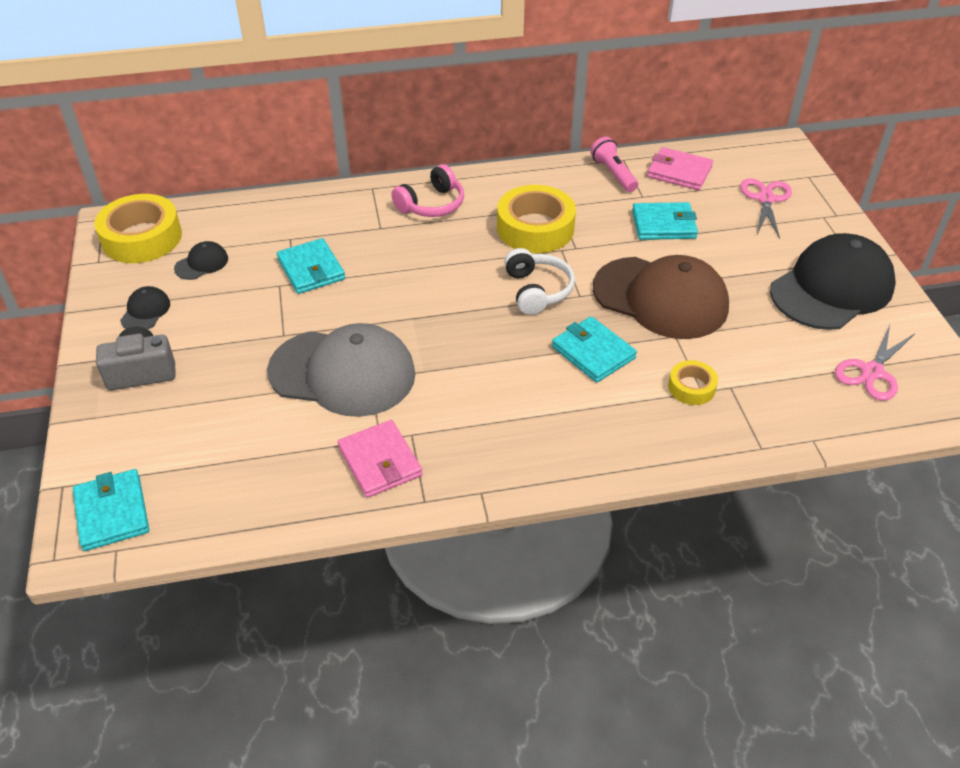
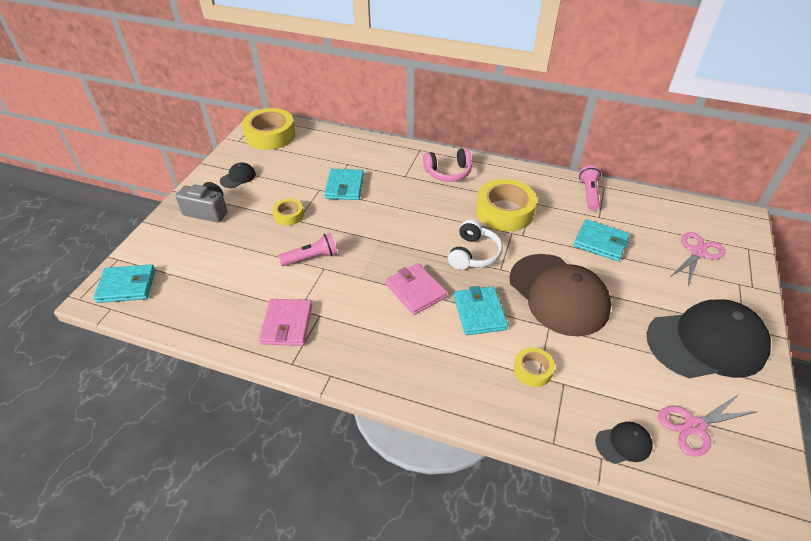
camera: 30 degrees right, 0 degrees up
(112, 512) = (127, 286): turquoise wallet -> turquoise wallet turned 75 degrees clockwise
(202, 263) = (288, 161): black cap -> black cap (623, 443)
(266, 333) = (289, 215): none -> yellow tape
(343, 373) = (311, 258): grey cap -> pink flashlight
(679, 172) = (640, 209): pink wallet -> pink wallet (416, 291)

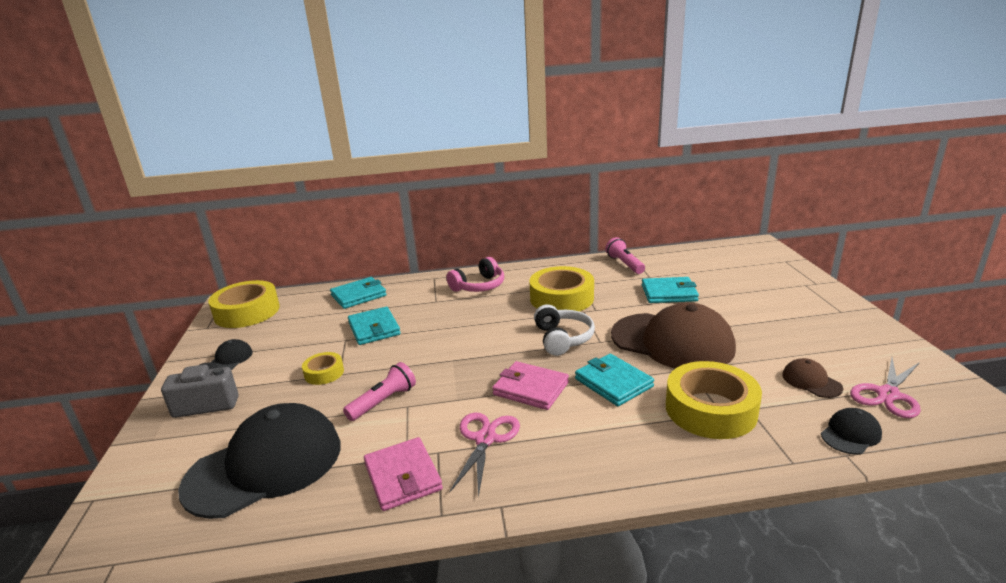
camera: 25 degrees left, 20 degrees down
(127, 286) = (127, 525): turquoise wallet -> turquoise wallet (359, 295)
(532, 370) = (710, 409): yellow tape -> yellow tape, size x1.95
(640, 383) = (811, 381): none -> brown cap
(698, 253) = (752, 275): pink scissors -> pink scissors (485, 439)
(706, 343) = (827, 331): black cap -> black cap (265, 465)

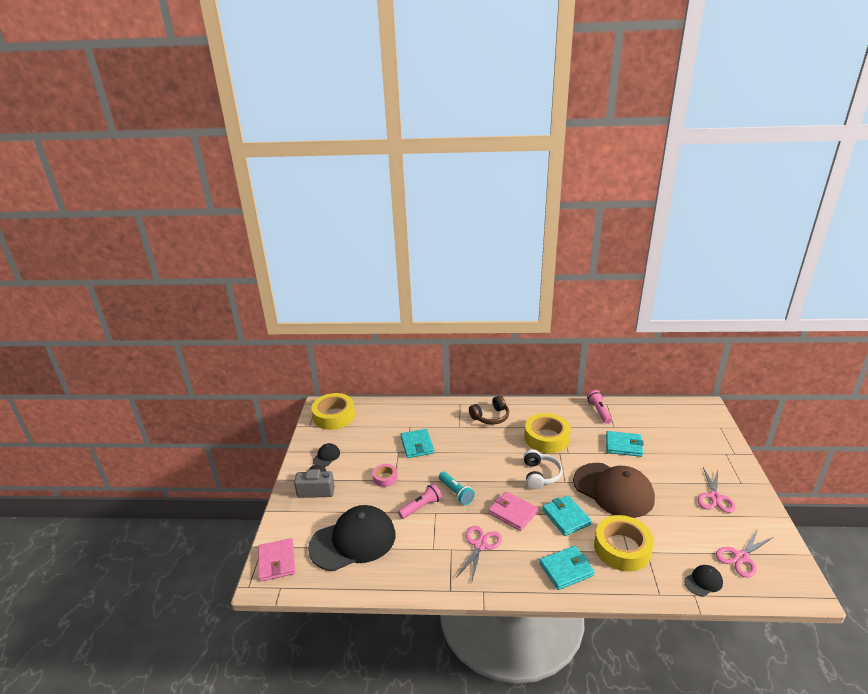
camera: 10 degrees right, 5 degrees up
(324, 373) = (385, 478): yellow tape -> pink tape
(359, 295) = (407, 412): turquoise wallet -> turquoise wallet (566, 569)
(403, 477) = (430, 562): pink wallet -> pink wallet (277, 561)
(438, 376) = (456, 493): none -> turquoise flashlight
(479, 286) = (490, 417): pink headphones -> brown headphones
(811, 381) = (695, 538): brown cap -> none
(814, 331) = (714, 497): none -> pink scissors

